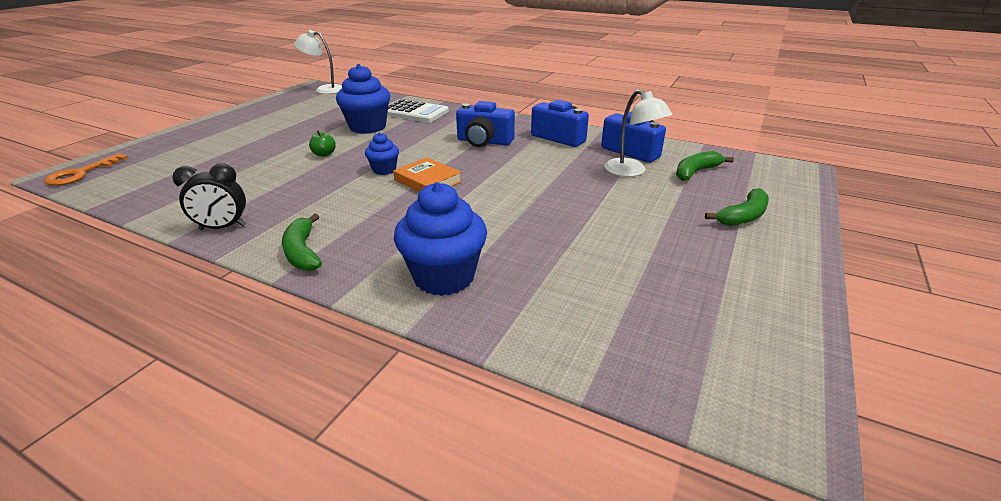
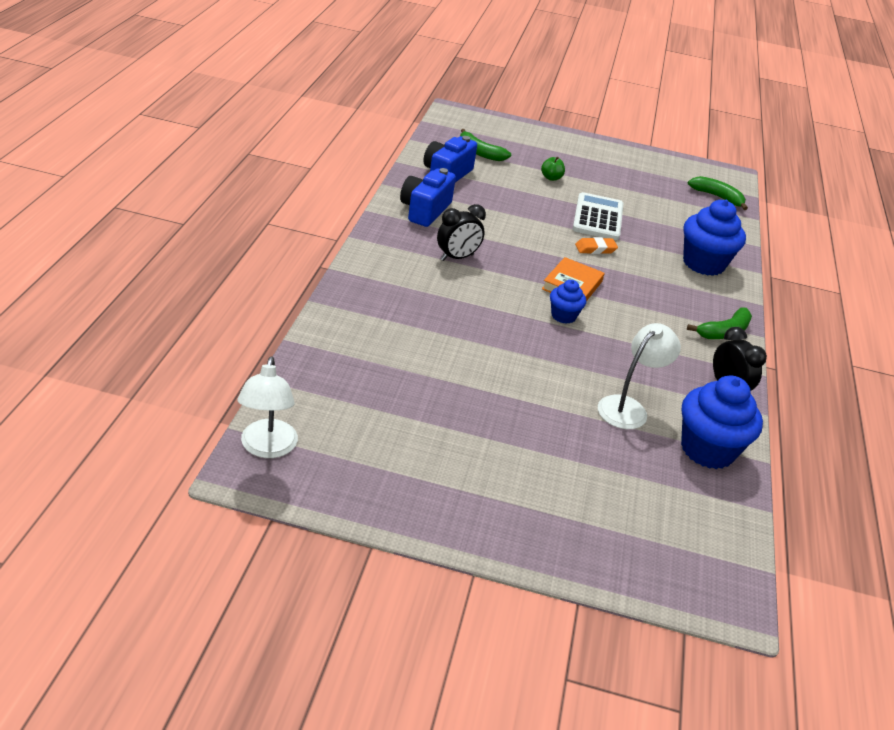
camera: 110 degrees left, 5 degrees up
(81, 173) = (716, 580): orange key -> none
(324, 154) = (547, 369): green apple -> green apple (551, 178)
(368, 127) = (445, 352): blue cupcake -> blue cupcake (707, 450)
(414, 112) = (371, 320): white calculator -> white calculator (597, 218)
(484, 141) = (457, 257): blue camera -> black clock
(490, 204) = (595, 249): none -> orange eraser
(631, 171) = (494, 180): white lamp -> white lamp (628, 407)
(743, 216) = (548, 148): green banana -> green banana (717, 197)

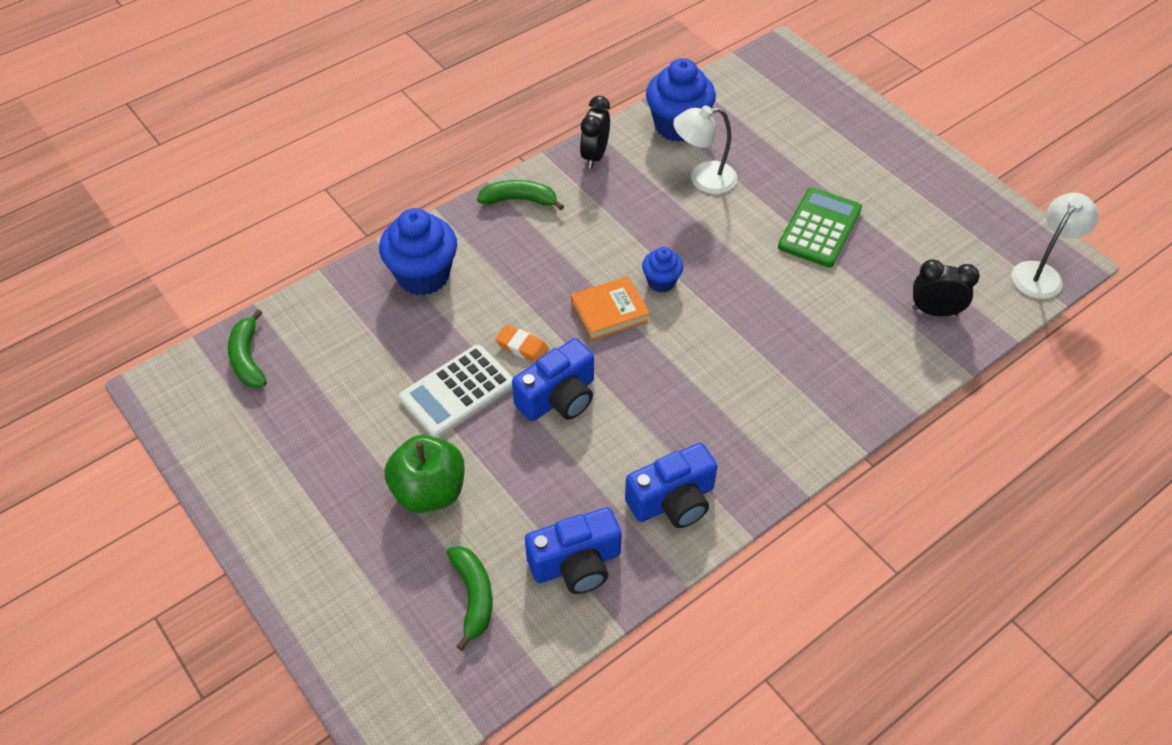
camera: 135 degrees left, 15 degrees up
(457, 257) = (702, 404): black clock -> black clock (934, 311)
(494, 405) = (819, 228): none -> green calculator
(542, 233) = (558, 398): none -> blue camera
(551, 178) = (429, 491): green apple -> green apple, size x2.10

